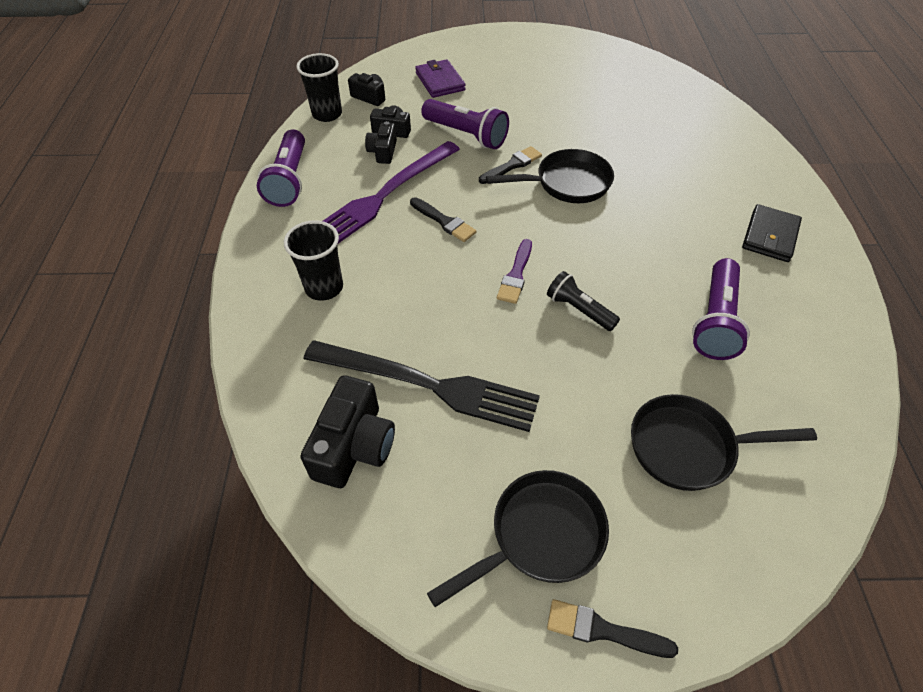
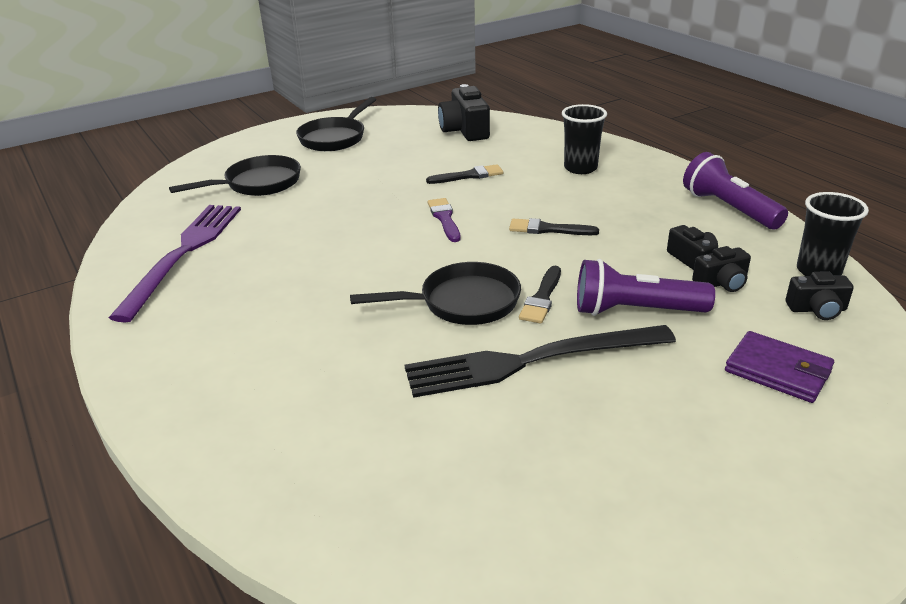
camera: 150 degrees right, 20 degrees down
(384, 196) = (629, 227): purple fork -> purple fork (184, 254)
(428, 385) = (449, 157): black fork -> black fork (531, 361)
(567, 183) = (462, 303): black pan -> black pan turned 150 degrees counterclockwise
(579, 309) = (374, 216): black flashlight -> none
(603, 630) = (287, 128): black brush -> black brush (469, 176)
(715, 321) = (251, 246): purple flashlight -> none
(770, 236) = (197, 332): black wallet -> none

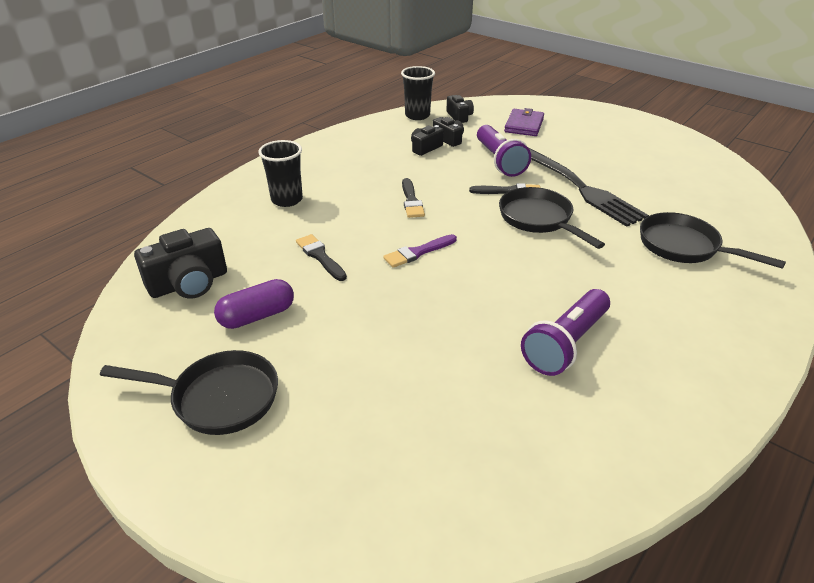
camera: 110 degrees left, 5 degrees up
(184, 254) = (591, 412): purple fork -> none
(258, 184) = (394, 423): black pan -> black pan (684, 247)
(406, 150) = (257, 316): none -> purple capsule
(728, 208) = (345, 139): purple flashlight -> purple flashlight (565, 344)

